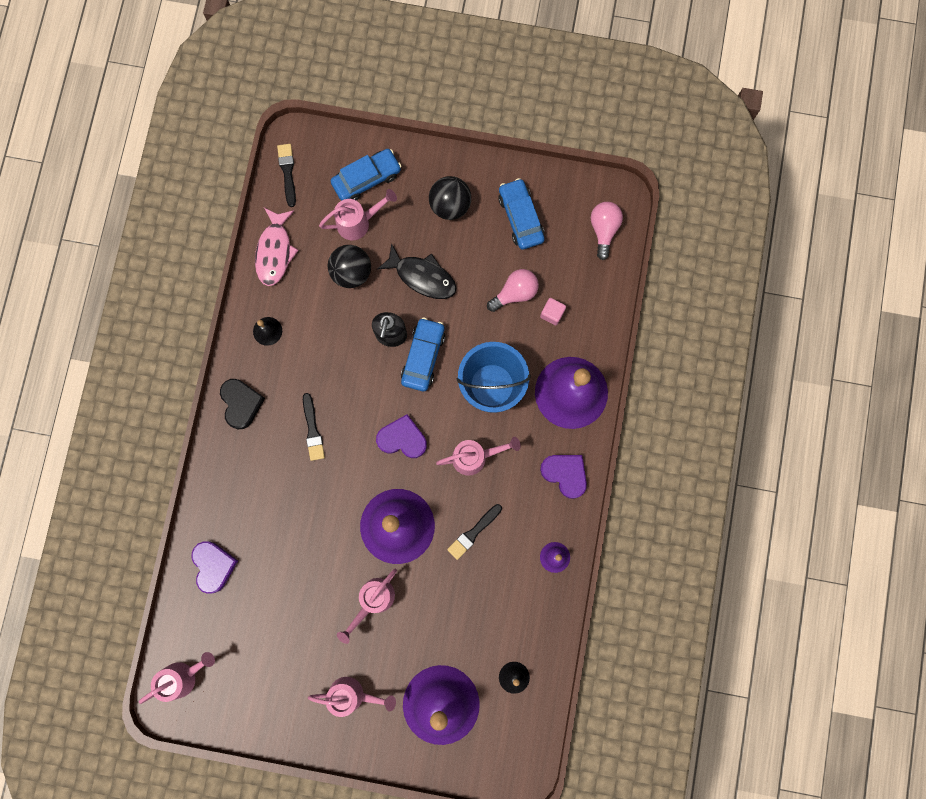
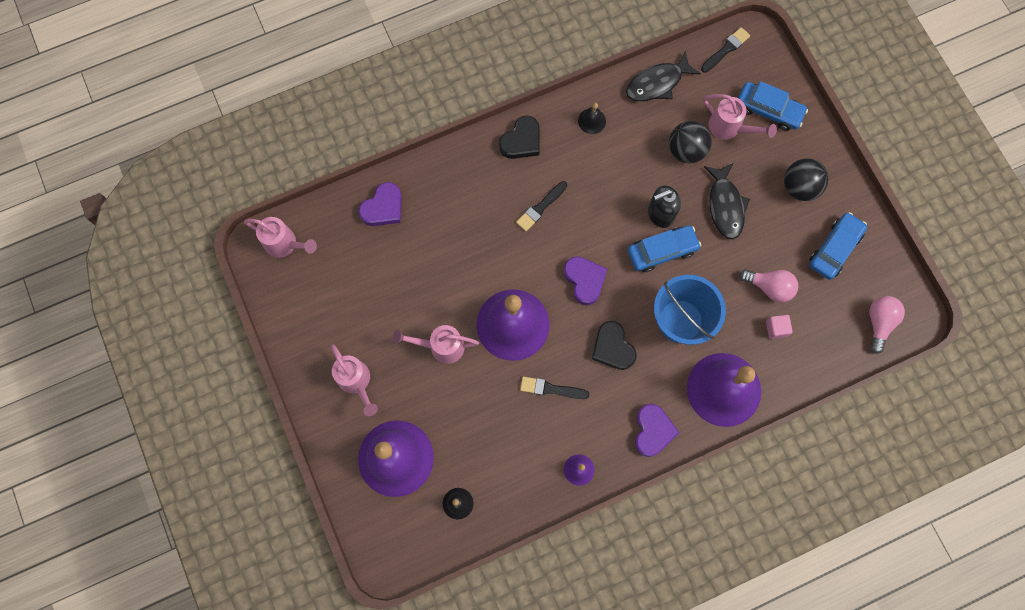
camera: 55 degrees right, 5 degrees down
(275, 251) = (657, 83): pink fish -> black fish
(475, 457) = (612, 348): pink watering can -> black heart
(604, 230) = (879, 323): pink light bulb -> pink light bulb turned 45 degrees counterclockwise

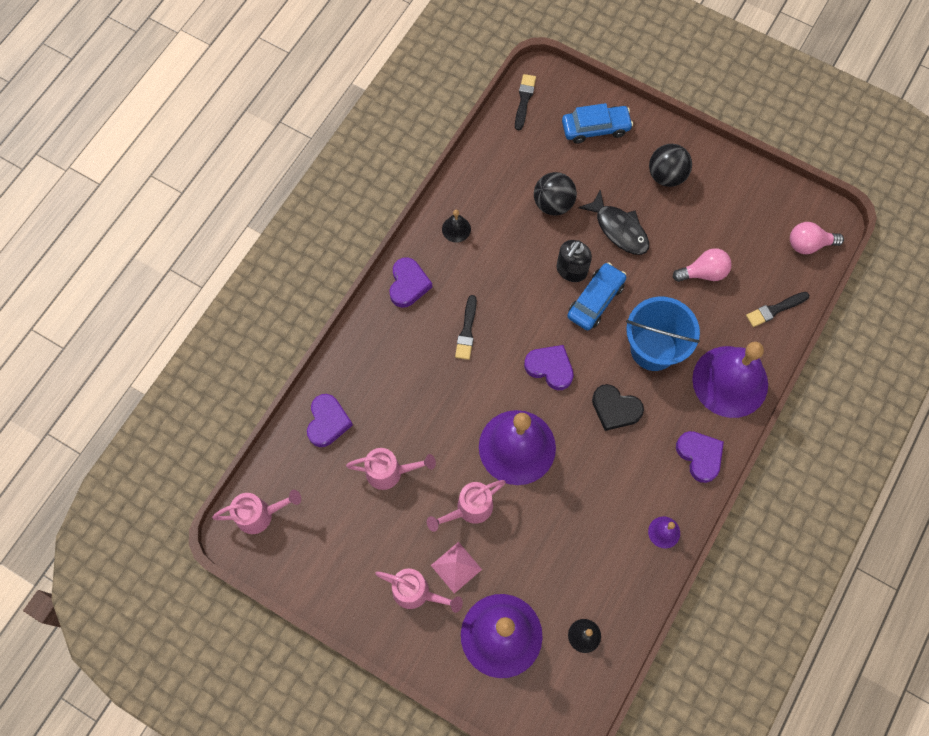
camera: 35 degrees left, 5 degrees down
(399, 383) = (456, 567): none -> pink pyramid
(521, 141) = (408, 284): black heart -> purple heart
(551, 389) = (590, 480): black brush -> black brush (775, 309)
(657, 83) = (488, 163): black fish -> none
(729, 128) = (575, 163): pink watering can -> pink watering can (390, 472)
(776, 329) = (734, 303): pink cube -> none
(834, 249) = (730, 207): blue car -> none
(879, 323) = (808, 244): pink light bulb -> pink light bulb turned 75 degrees counterclockwise

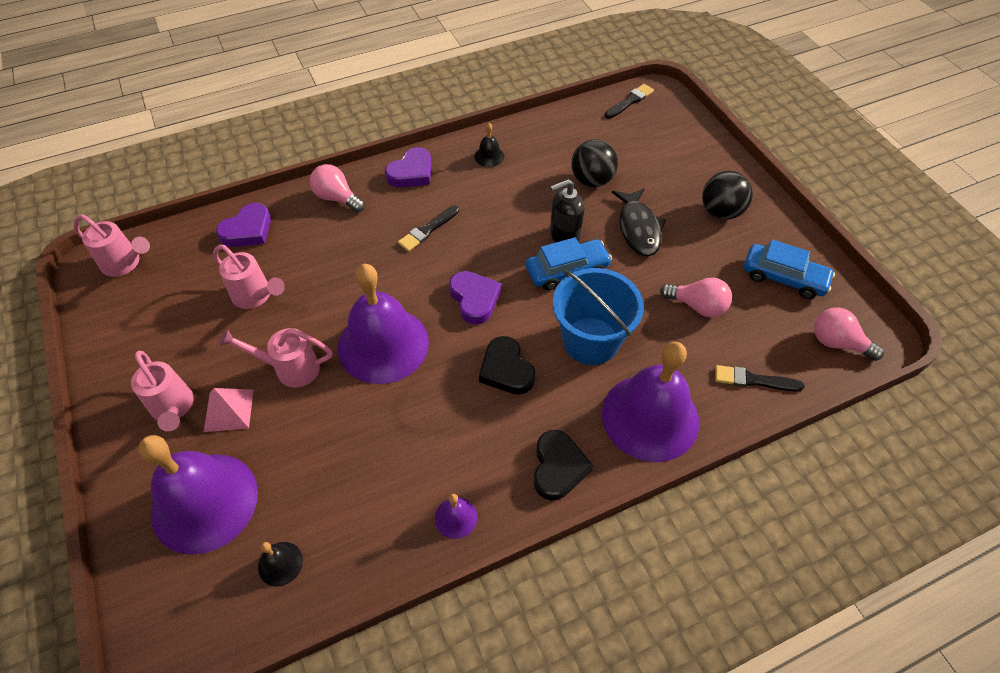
camera: 35 degrees right, 15 degrees down
(370, 347) = (337, 198): none -> pink light bulb
(595, 128) = (679, 147): blue car -> blue car (783, 277)
(699, 456) = (558, 467): purple heart -> black heart

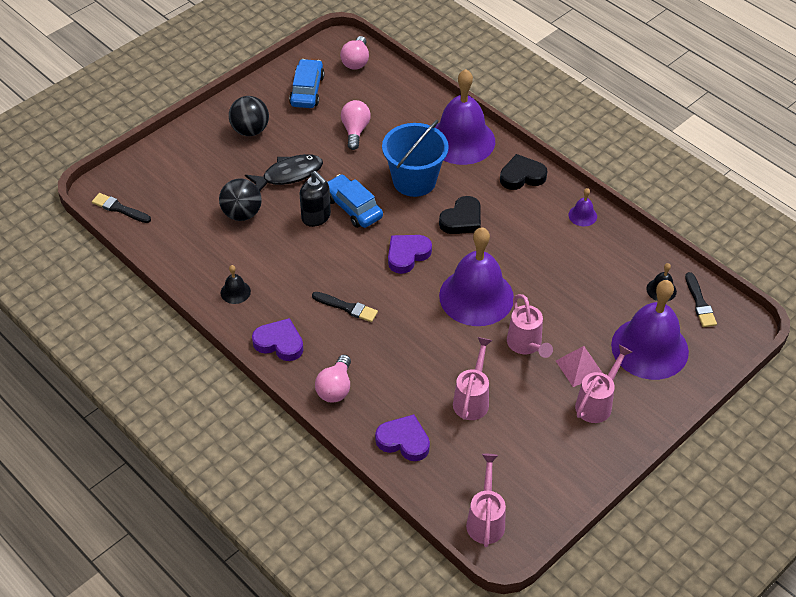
camera: 110 degrees left, 5 degrees down
(753, 380) = (407, 97): black brush -> black brush (700, 303)

